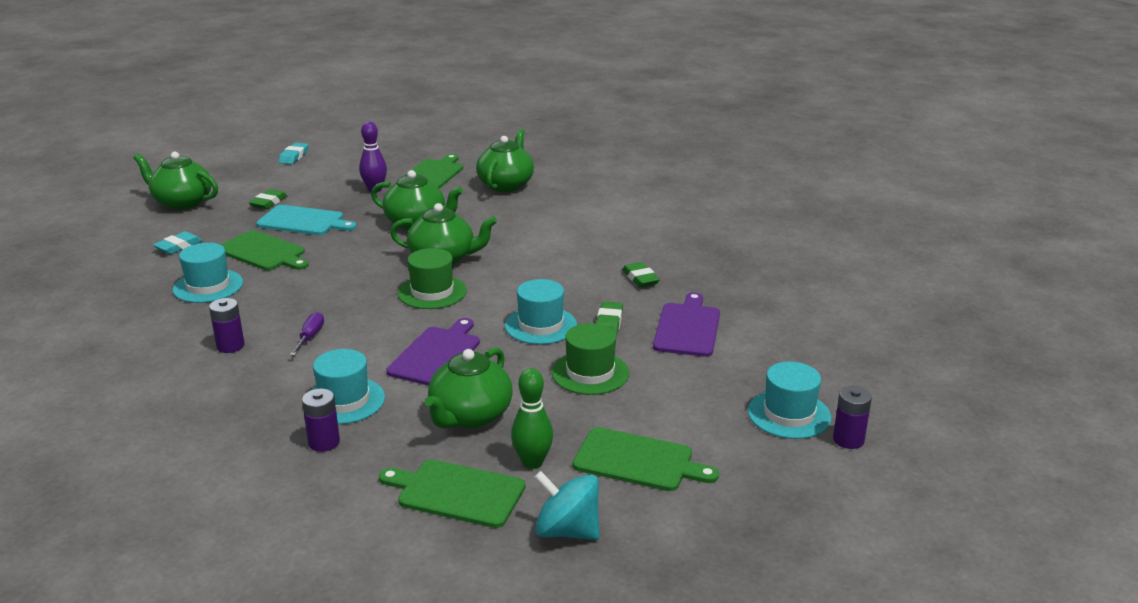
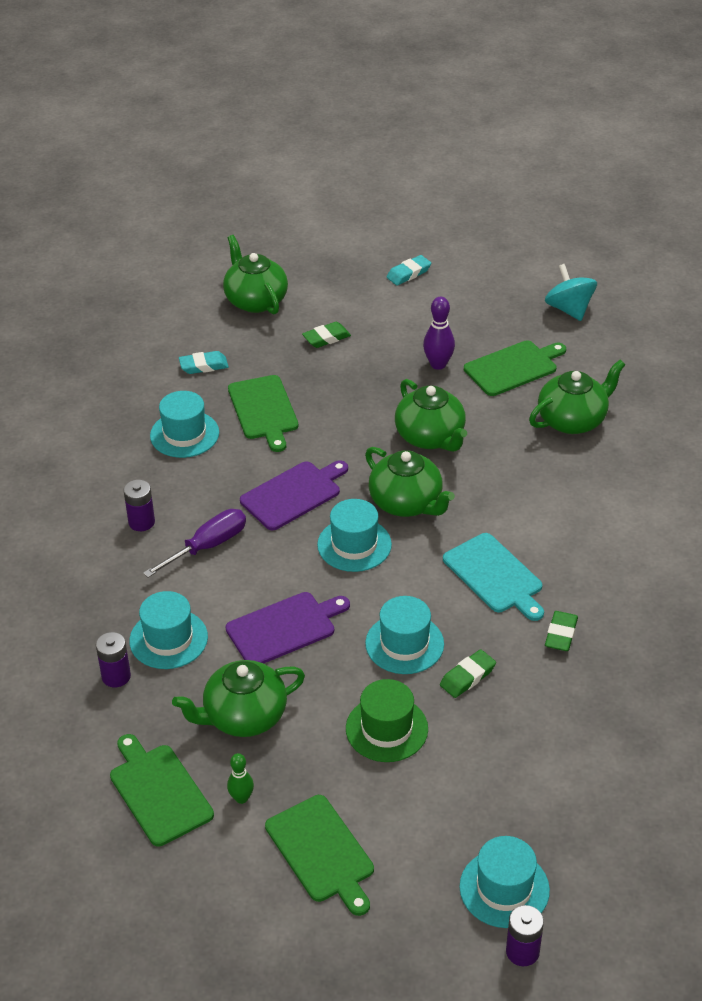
camera: 40 degrees right, 15 degrees up
(304, 221) = (333, 382): turquoise cutting board -> turquoise cutting board (495, 576)
(310, 337) = (207, 546): purple screwdriver -> purple screwdriver, size x1.61
(432, 292) = (354, 545): green hat -> turquoise hat
(532, 462) = (241, 798): green bowling pin -> green bowling pin, size x0.65
(567, 531) = (198, 884): turquoise spinning top -> turquoise spinning top (569, 309)
(687, 328) = (533, 727): purple cutting board -> purple cutting board (294, 494)

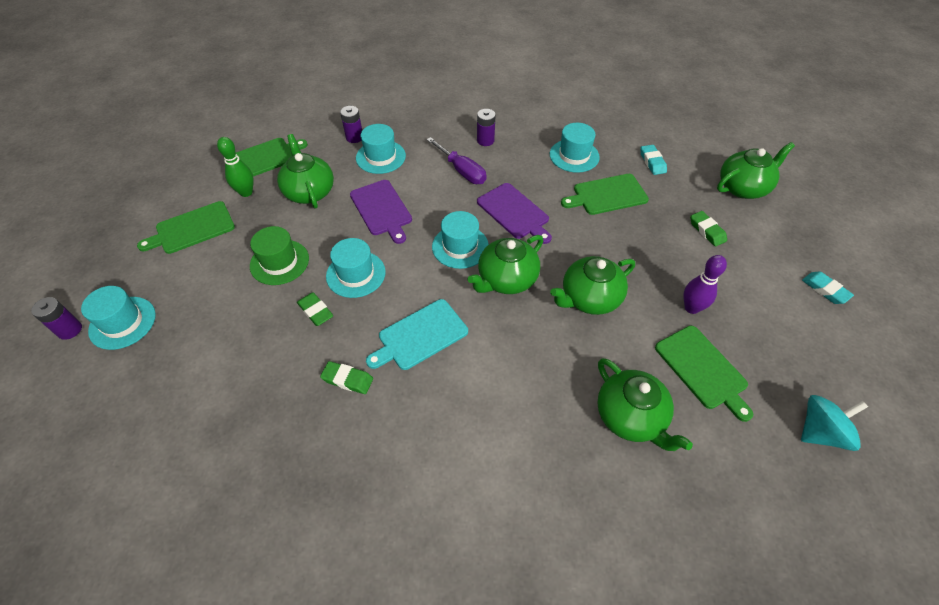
camera: 90 degrees right, 10 degrees up
(241, 798) = (246, 192): green bowling pin -> green bowling pin, size x1.54

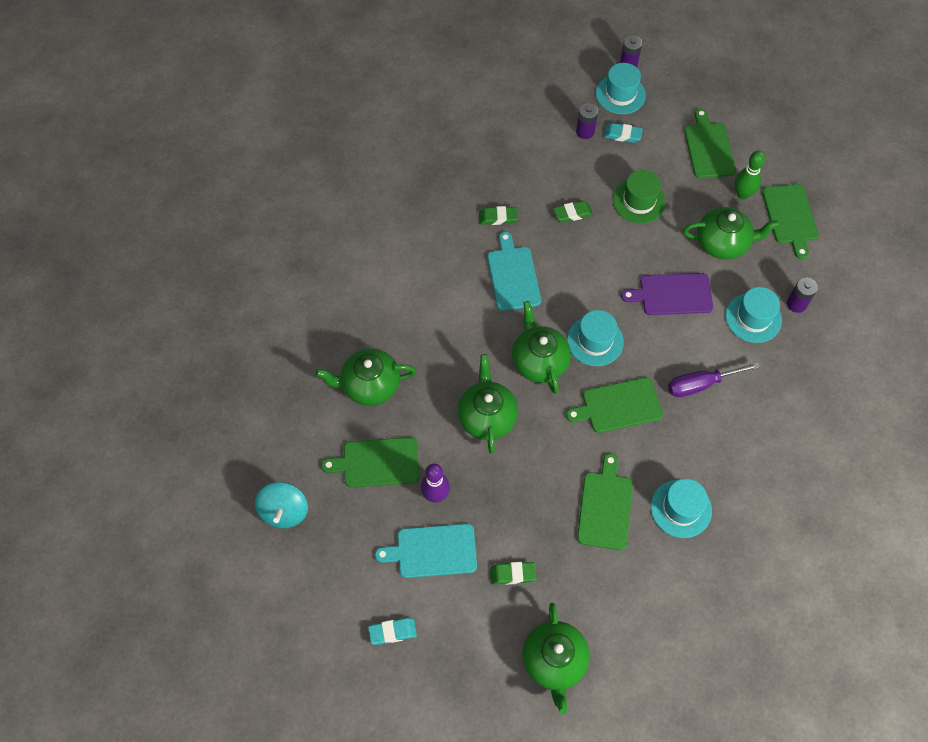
camera: 115 degrees right, 10 degrees up
(347, 379) = (498, 217): green eraser -> green eraser turned 45 degrees clockwise
(356, 274) = (599, 251): turquoise hat -> none
(485, 140) = (743, 428): purple battery -> purple battery (585, 132)
(514, 213) = (618, 406): purple cutting board -> green cutting board
(652, 162) = (636, 588): turquoise eraser -> turquoise eraser (622, 135)
(739, 290) = (432, 551): none -> turquoise cutting board

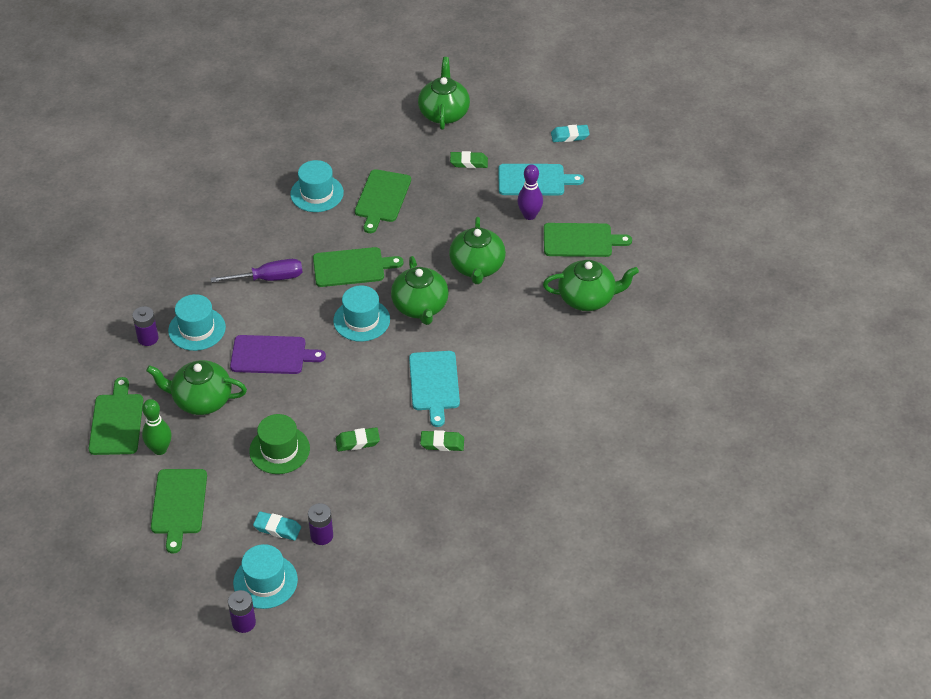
camera: 175 degrees left, 15 degrees down
(284, 511) = (663, 213): turquoise spinning top -> none

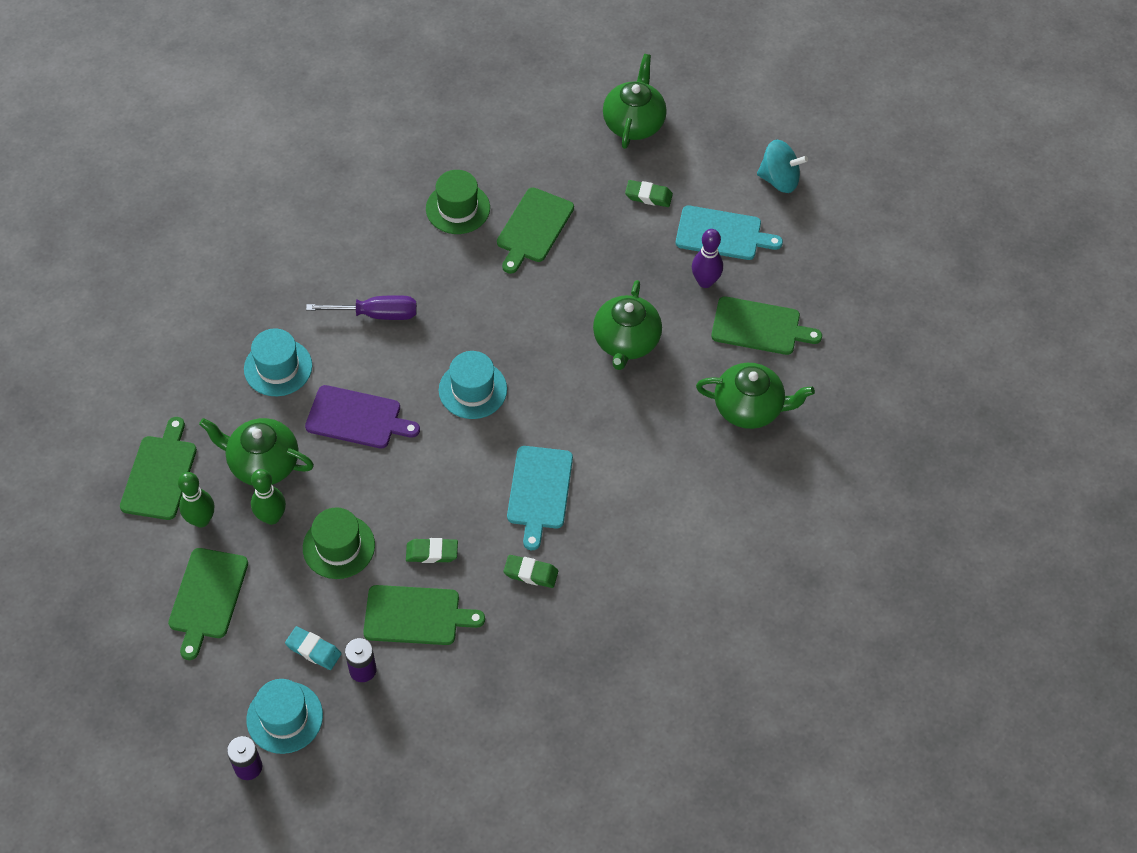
camera: 10 degrees right, 10 degrees up
(148, 338) = (219, 370): purple battery -> none
(218, 437) = (271, 517): none -> green bowling pin
(317, 193) = (458, 208): turquoise hat -> green hat
(352, 267) = (477, 316): green cutting board -> green cutting board (416, 616)
(420, 307) = (546, 384): green teapot -> none
(570, 136) = (779, 180): turquoise eraser -> turquoise spinning top

